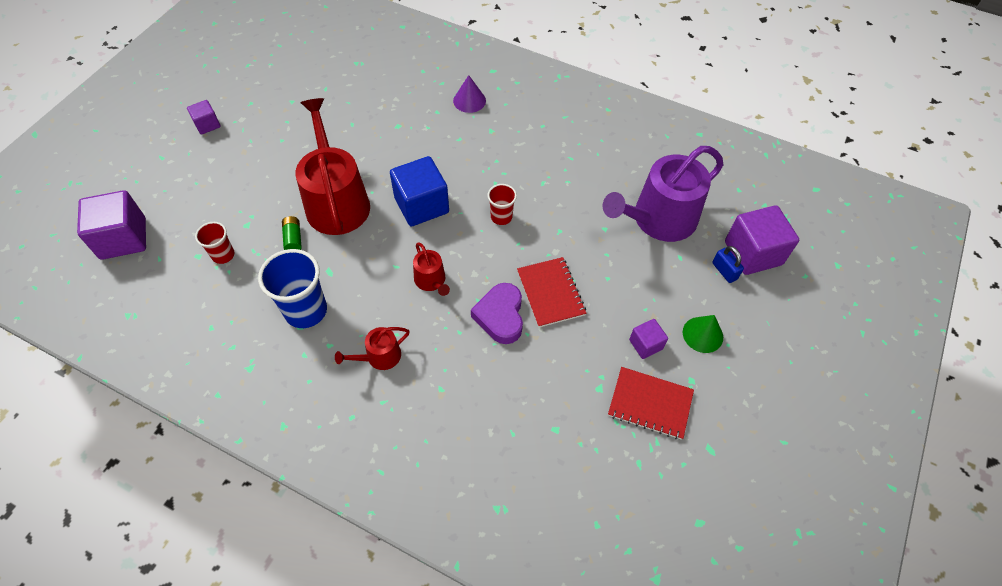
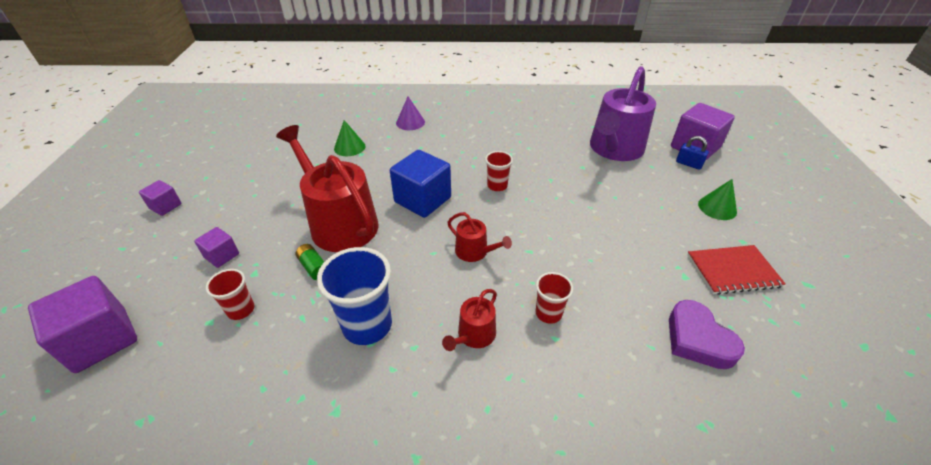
camera: 25 degrees left, 15 degrees down
(392, 113) = (349, 147): none -> green cone
(451, 366) = (548, 313): none -> red cup
(500, 316) = (557, 255): purple heart -> purple heart (697, 339)
(550, 293) = (582, 223): red notebook -> none
(645, 344) = (686, 230): purple cube -> purple cube (222, 256)

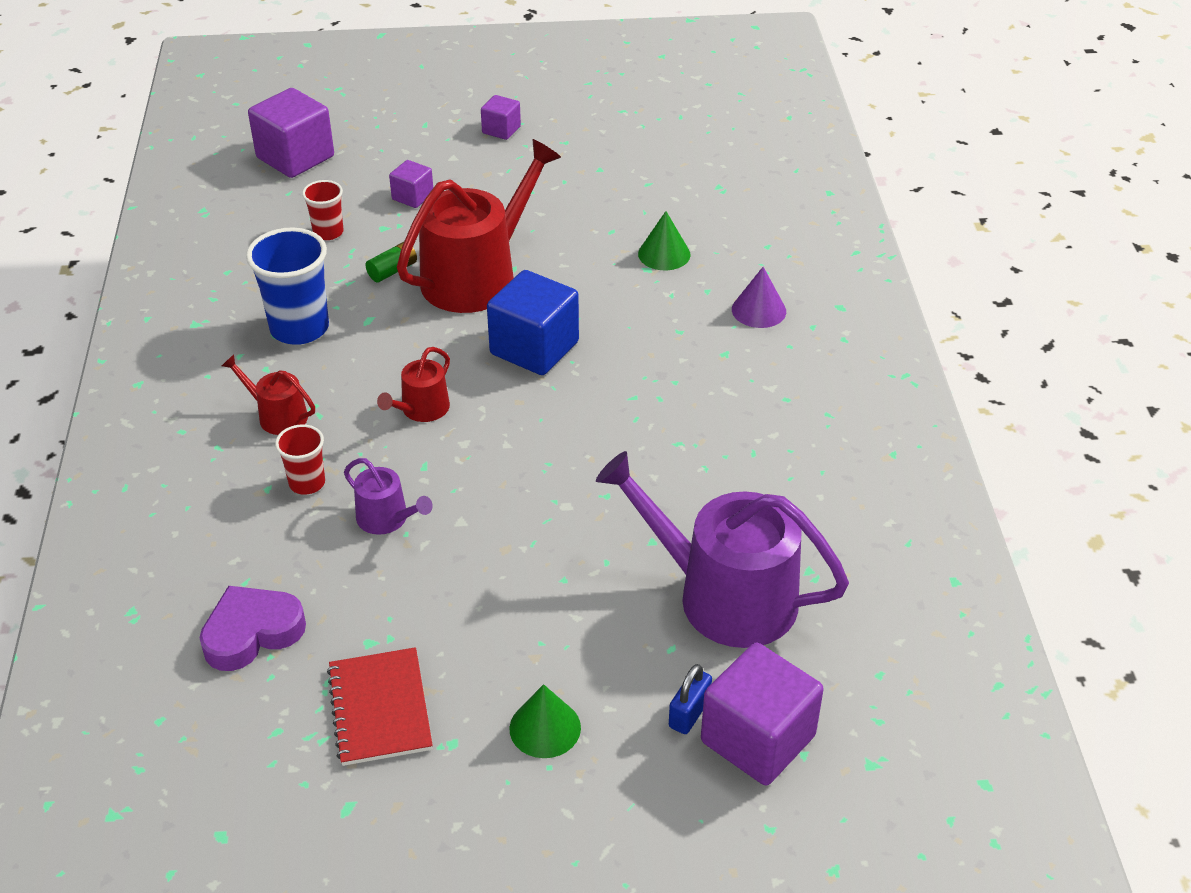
camera: 85 degrees right, 0 degrees up
(497, 186) = (579, 428): red cup -> none
(579, 269) = (387, 519): none -> purple watering can

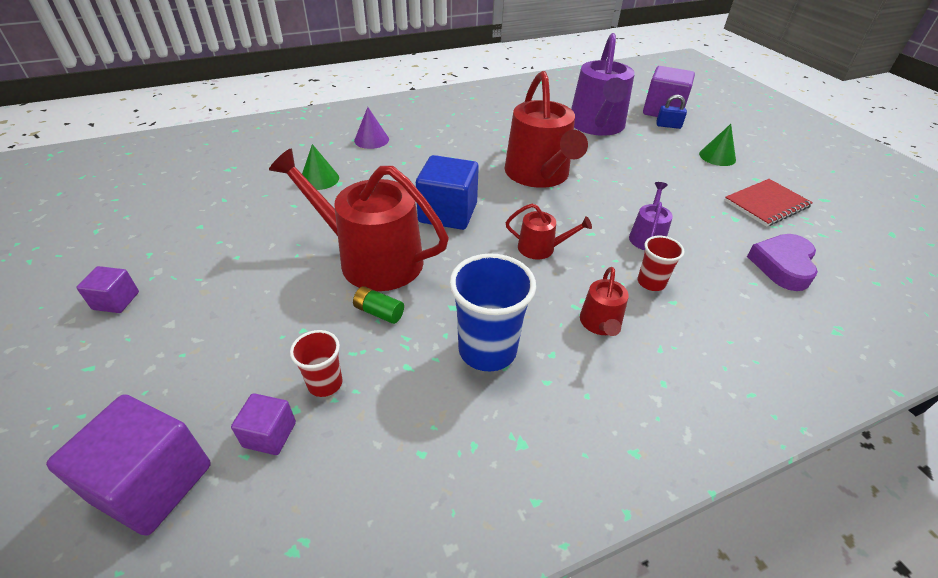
camera: 110 degrees left, 0 degrees up
(252, 633) = (782, 265): purple heart -> purple heart turned 75 degrees clockwise
(412, 197) = (249, 334): purple cube -> purple cube (270, 434)
(587, 461) = (539, 175): none -> red watering can

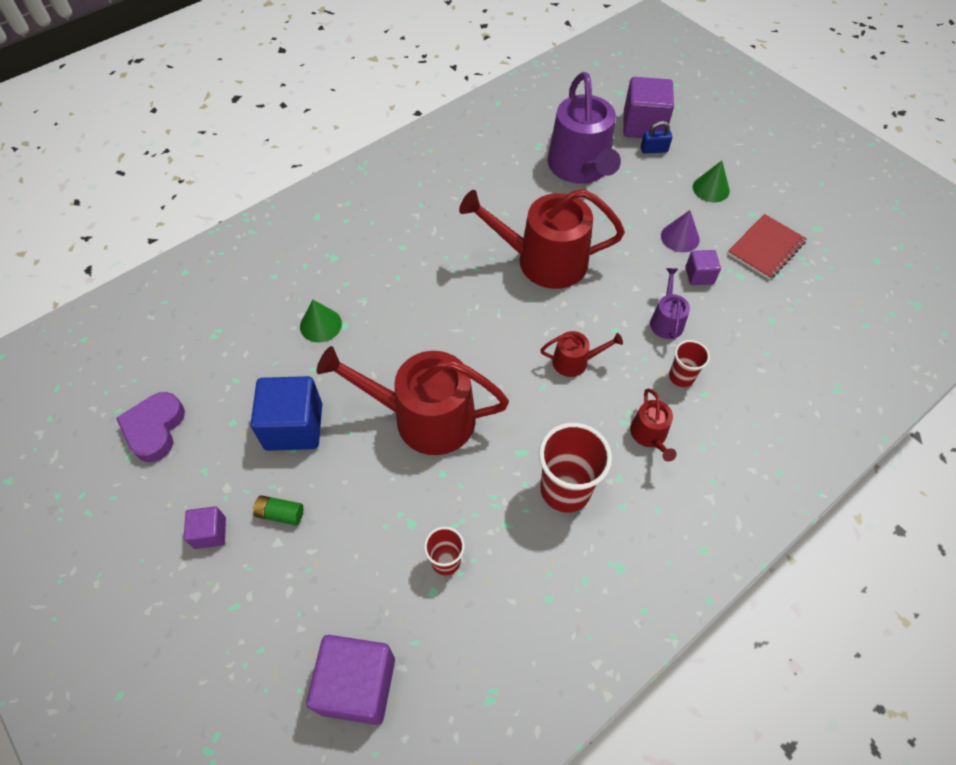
camera: 15 degrees left, 15 degrees up
(270, 434) = (425, 619): purple cube -> purple cube (699, 275)
(371, 140) = (348, 250): purple cone -> purple cone (680, 237)
(379, 312) = (458, 476): green battery -> green battery (280, 514)
(448, 213) = (472, 339): blue cube -> blue cube (294, 426)
(487, 350) = (565, 489): blue cup -> red cup
(539, 175) = (543, 261): red watering can -> red watering can turned 120 degrees clockwise
(782, 265) = (788, 326): purple heart -> purple heart (155, 429)

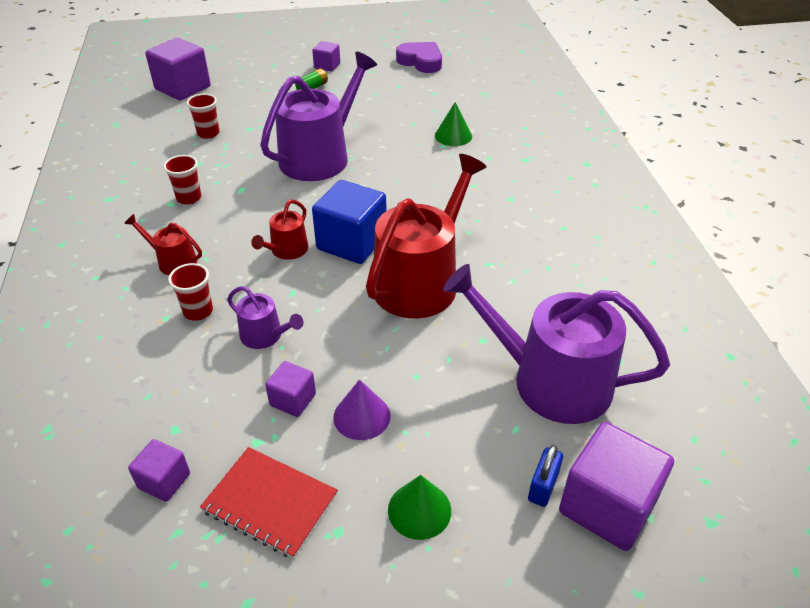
camera: 120 degrees right, 15 degrees down
(294, 426) = (371, 105): blue cube -> blue cube (352, 243)
(424, 417) = (320, 156): red watering can -> purple watering can
(565, 489) = (189, 198): red cup -> red cup, size x0.55
(765, 248) = (270, 503): red notebook -> red notebook turned 45 degrees counterclockwise
(802, 302) = (164, 481): none -> purple cube

